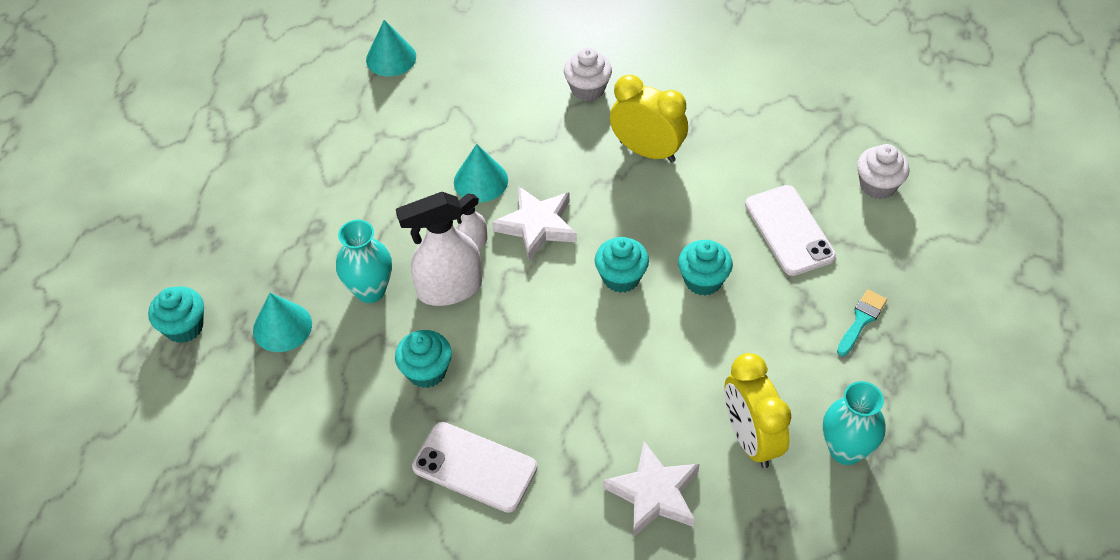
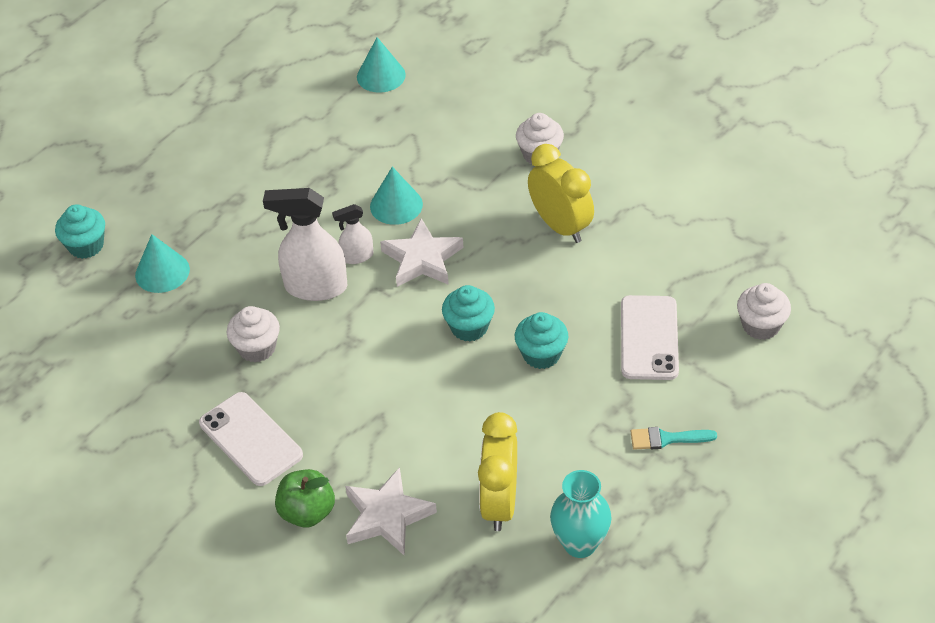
camera: 25 degrees right, 5 degrees down
(370, 290) = (249, 266): turquoise vase -> none
(426, 371) = (257, 348): turquoise cupcake -> white cupcake
(575, 520) = (307, 512): none -> green apple
(861, 320) = (667, 439): turquoise brush -> turquoise brush turned 150 degrees counterclockwise

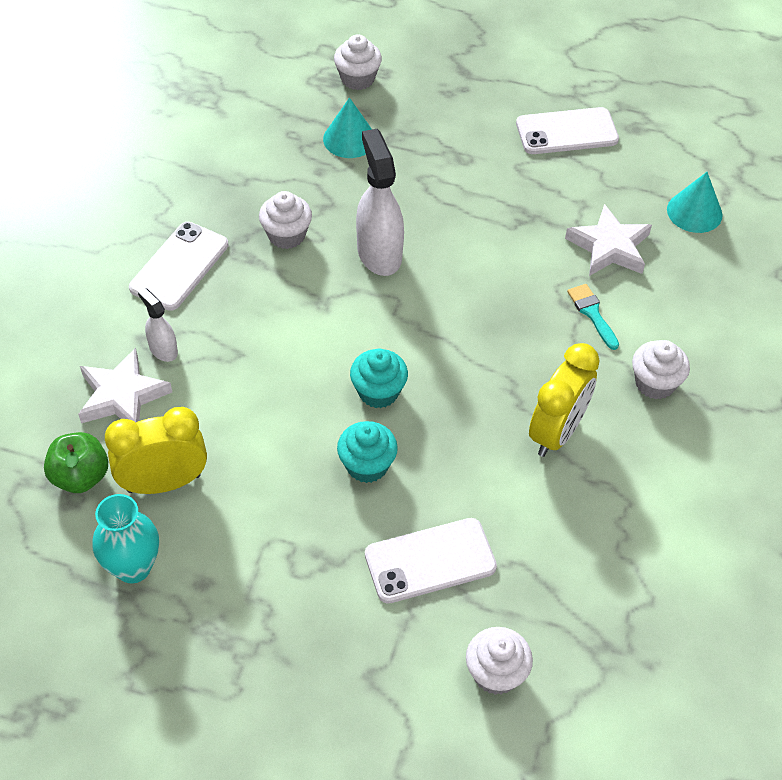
camera: 65 degrees right, 5 degrees up
(86, 246) = (357, 79): turquoise cupcake -> white cupcake
(246, 123) = (566, 132): none -> white phone
(307, 512) = (110, 334): green apple -> green apple (80, 476)
(357, 256) = (432, 272): white spray bottle -> white spray bottle (163, 349)
(396, 205) = (516, 281): turquoise cone -> none
(422, 259) = (453, 325): white star -> white star (609, 247)
(667, 439) = (294, 614): turquoise brush -> turquoise brush (592, 313)

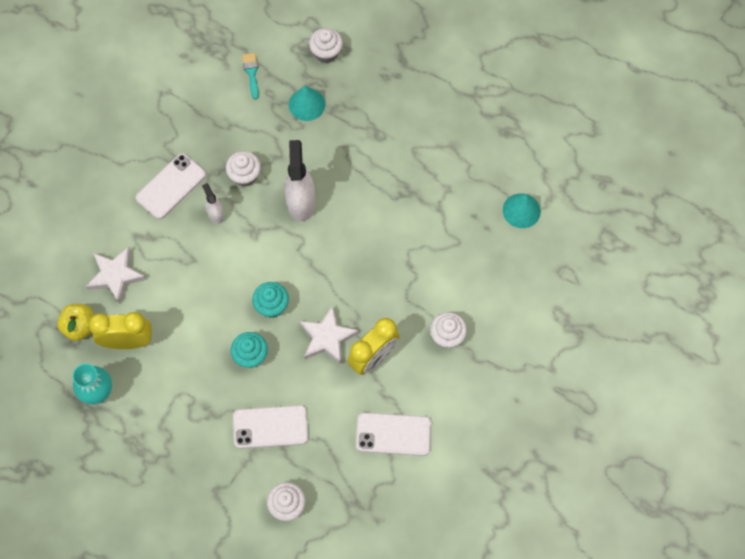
camera: 15 degrees right, 15 degrees up
(80, 476) = (80, 326): green apple -> yellow apple
(163, 349) = (147, 247): white spray bottle -> white spray bottle (215, 214)
(566, 132) = (457, 126): white phone -> white phone (393, 434)
(592, 313) = (425, 276): turquoise brush -> turquoise brush (251, 73)
(609, 247) = (454, 227): white star -> white star (327, 338)

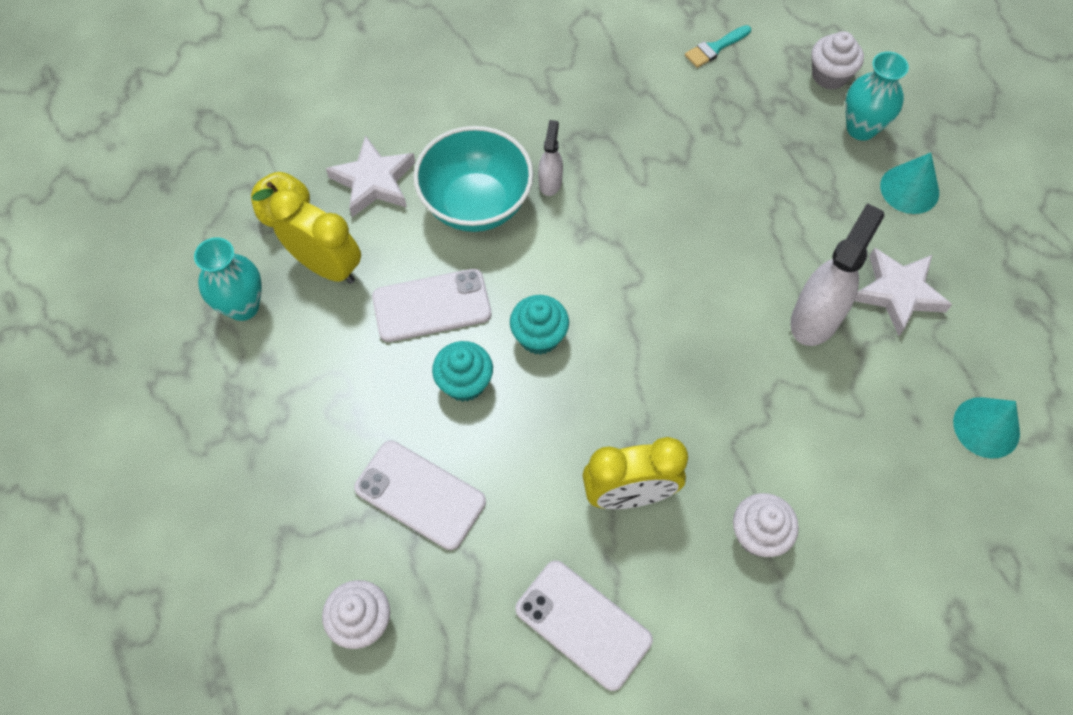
camera: 35 degrees right, 5 degrees down
(171, 186) = (519, 119): white phone -> white phone (432, 306)
(184, 253) = (476, 204): none -> turquoise bowl
(245, 175) = (620, 158): white cupcake -> none
(251, 73) = (715, 48): turquoise brush -> turquoise brush turned 150 degrees counterclockwise
(301, 202) = (671, 231): white spray bottle -> white spray bottle (815, 318)
(307, 104) = (762, 120): turquoise cone -> turquoise cone (909, 189)
(327, 338) = (583, 425): white star -> white star (898, 293)
(363, 76) = (861, 128): none -> turquoise vase

